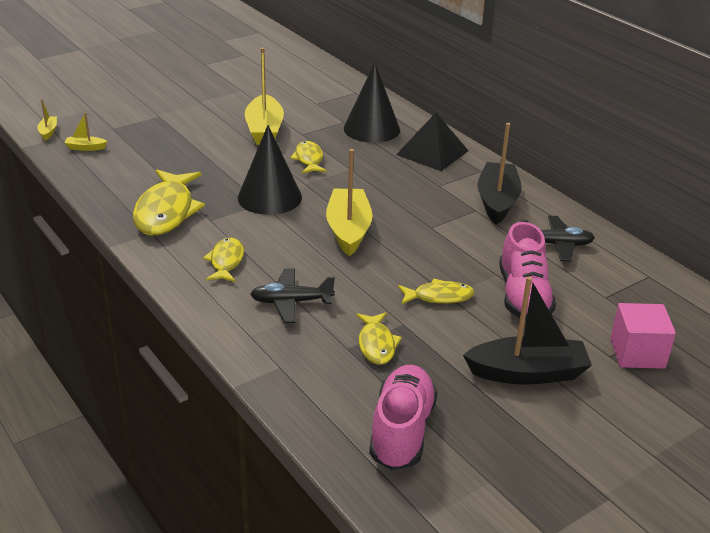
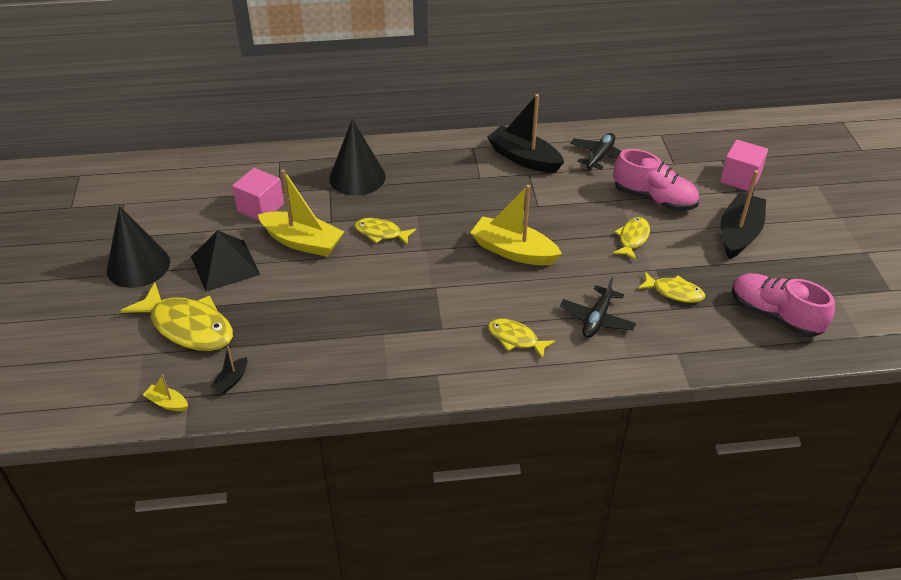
camera: 60 degrees left, 10 degrees up
(85, 148) = (231, 380): yellow boat -> black boat
(166, 212) = (407, 354): yellow fish -> yellow fish (188, 326)
(269, 197) = (429, 279): black cone -> black cone (138, 265)
(289, 102) = (260, 208): none -> pink cube
(432, 152) = (425, 160): black pyramid -> black pyramid (225, 265)

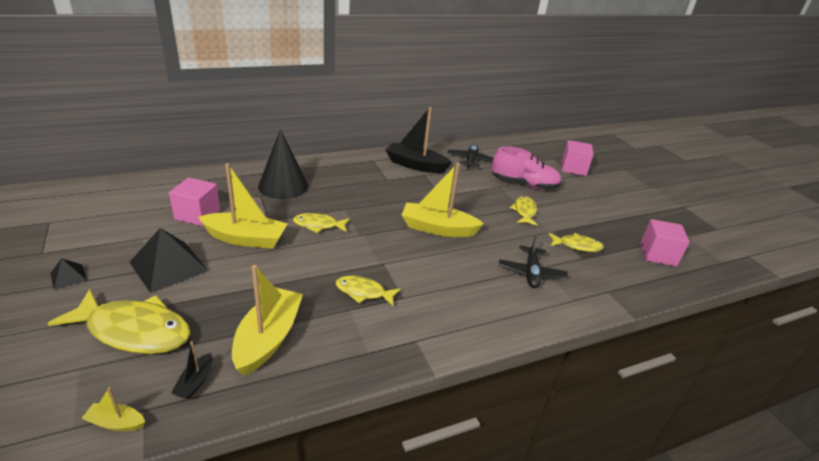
camera: 20 degrees left, 10 degrees down
(138, 265) = (68, 276): black cone -> black pyramid
(300, 351) = (268, 338): none -> yellow boat
(515, 339) = (473, 298): yellow fish -> yellow fish (363, 292)
(739, 233) = (595, 202): black boat -> none
(775, 316) = (658, 254): pink shoe -> pink cube

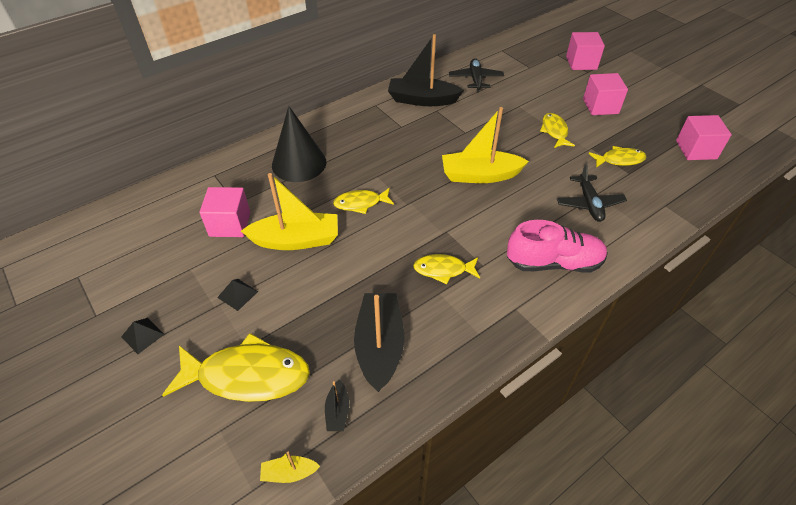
camera: 10 degrees left, 15 degrees up
(169, 266) = (237, 294): black pyramid -> black pyramid, size x0.48
(268, 338) = (379, 346): yellow boat -> black boat
(524, 184) = (541, 97): pink shoe -> pink shoe (553, 263)
(577, 202) = (600, 106): none -> pink cube

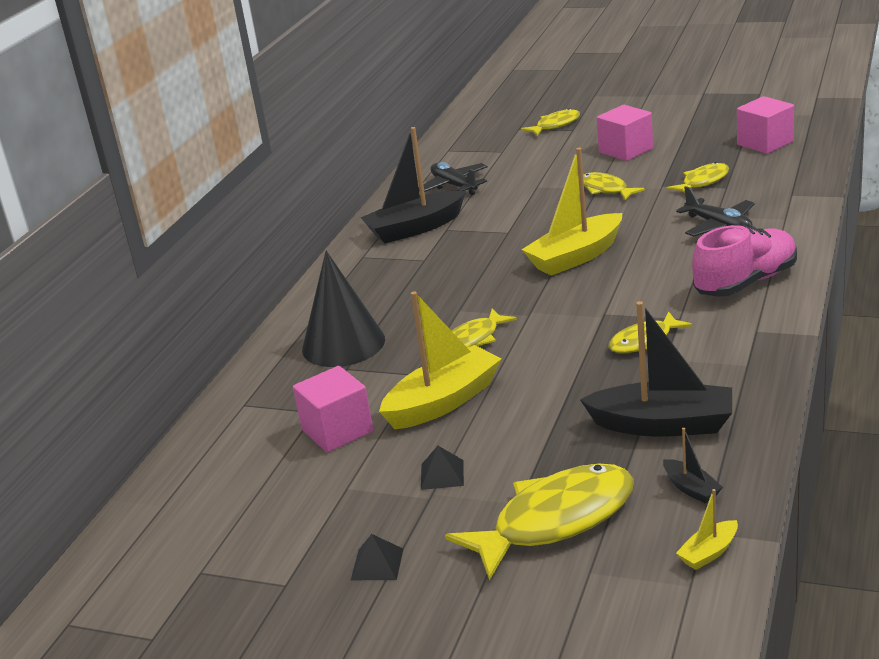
camera: 30 degrees left, 20 degrees down
(379, 346) = (663, 425): black boat -> black boat turned 135 degrees clockwise
(581, 63) = (555, 125): pink cube -> yellow fish

